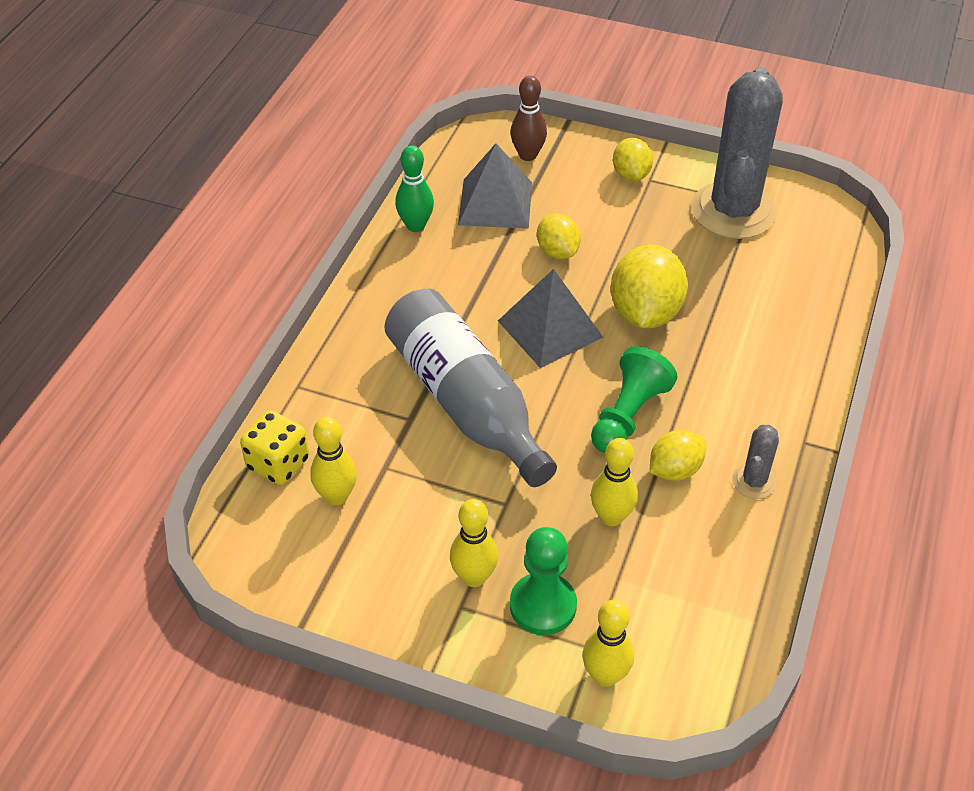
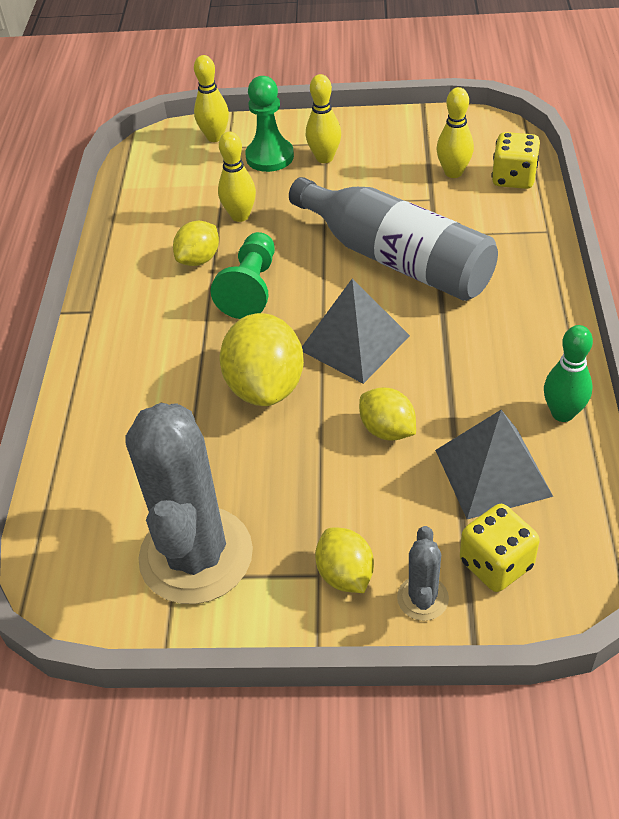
camera: 165 degrees right, 0 degrees up
(528, 155) = (496, 564): brown bowling pin -> yellow dice
(754, 481) = (131, 269): grey cactus -> grey cactus (422, 598)

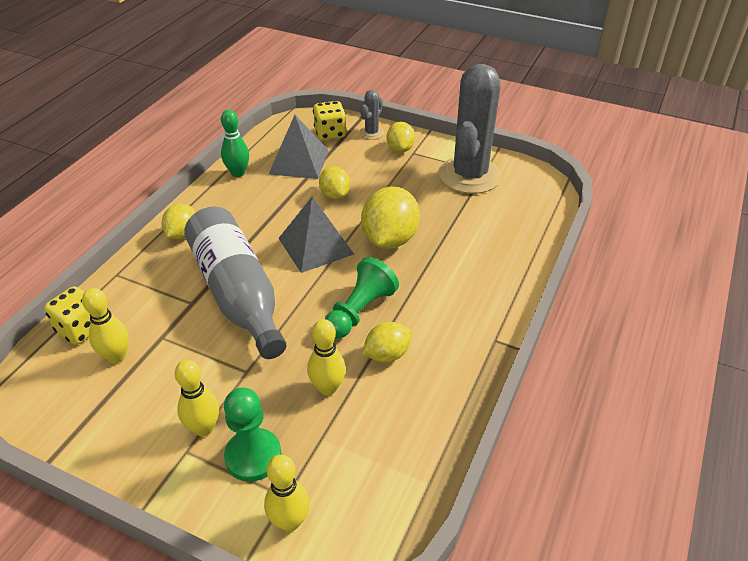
camera: 160 degrees left, 5 degrees down
(531, 297) = (182, 234): none -> yellow lemon

